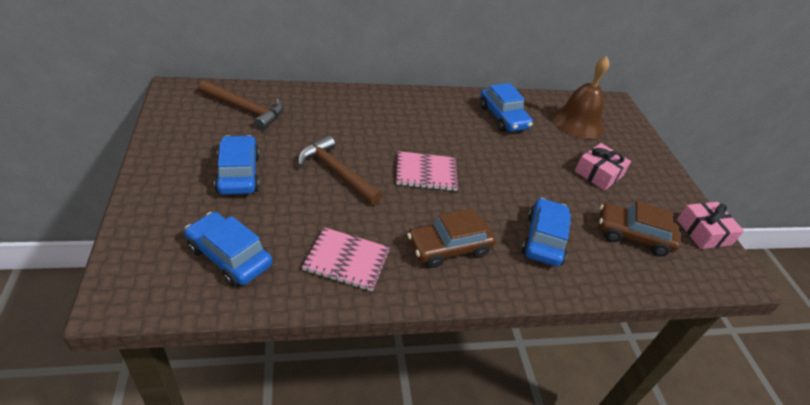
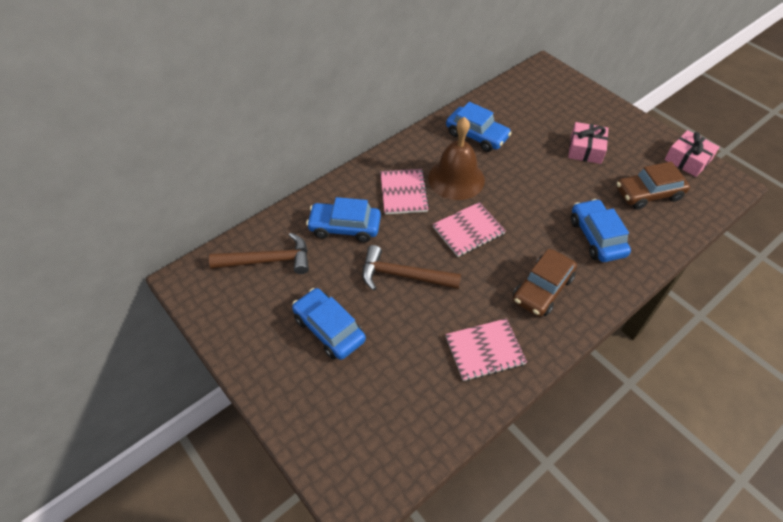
camera: 25 degrees left, 10 degrees up
(229, 256) = (400, 408): blue car -> blue car (345, 227)
(398, 122) = (403, 193): none -> pink notebook
(578, 122) = (533, 106): brown bell -> brown bell (456, 179)

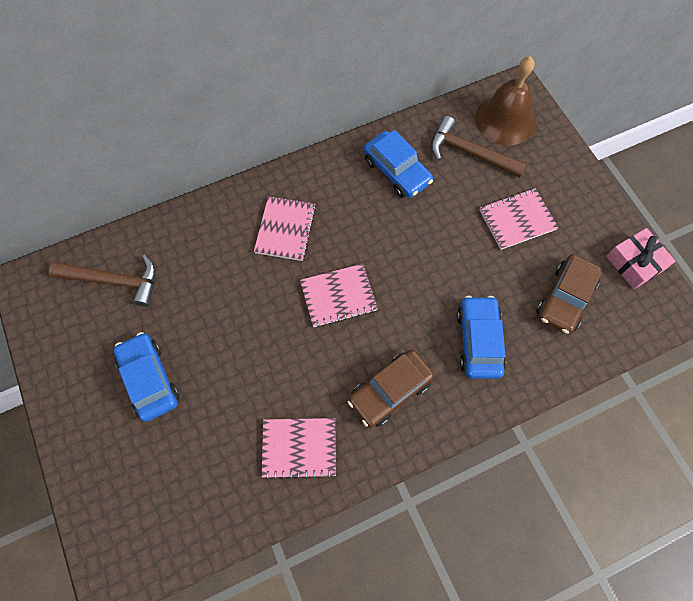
camera: 15 degrees right, 15 degrees up
(345, 227) = (207, 259): blue car -> none
(403, 275) = (247, 335): brown hammer -> brown hammer (469, 153)
(456, 179) = (350, 225): brown bell -> brown bell (505, 119)
(585, 149) = (517, 220): pink gift -> pink notebook
(648, 194) = (565, 298): brown car -> brown car turned 60 degrees counterclockwise

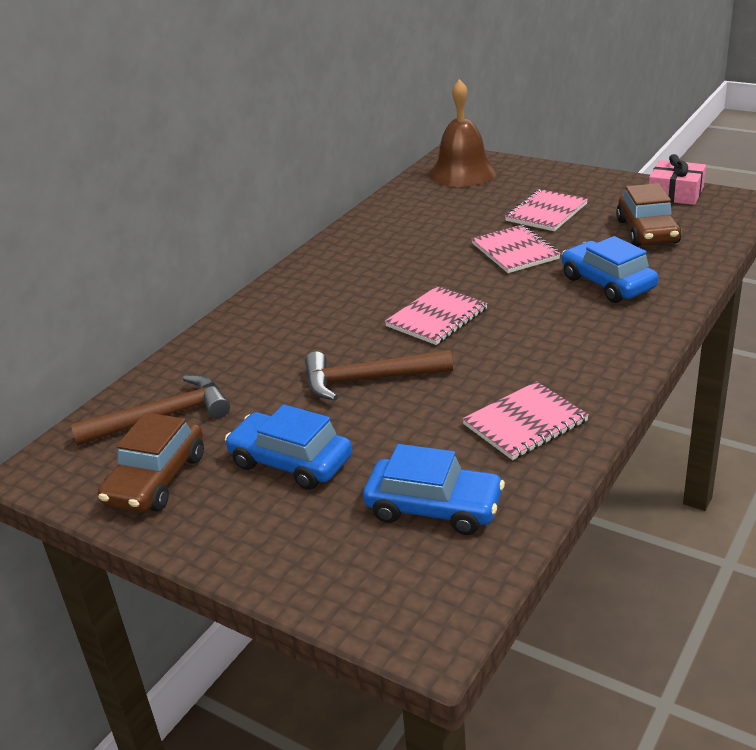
camera: 30 degrees left, 35 degrees down
(285, 229) = (328, 305): pink notebook -> pink notebook (515, 251)
(390, 391) = (567, 346): brown car -> brown car (156, 479)
(396, 171) = (398, 232): blue car -> blue car (434, 508)
(469, 153) = (454, 199): brown hammer -> brown hammer (368, 380)

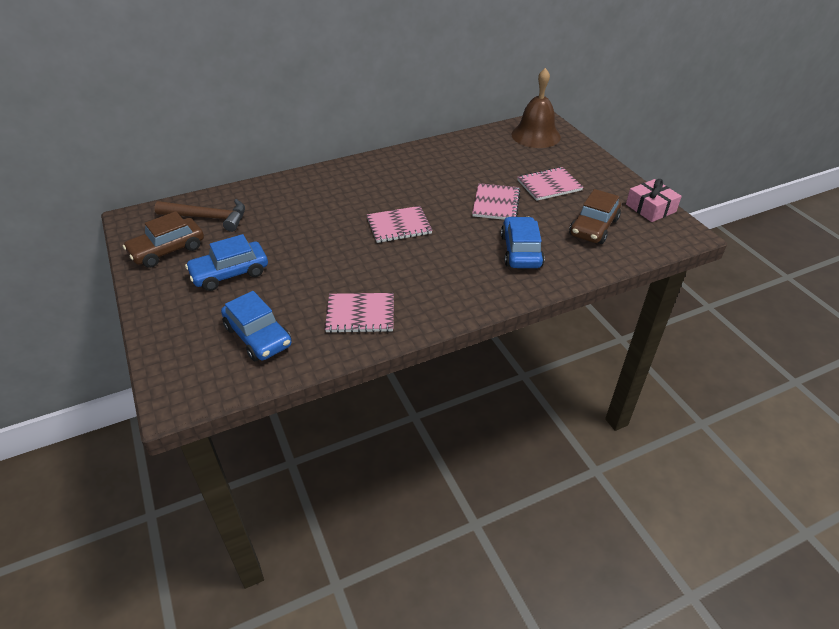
camera: 30 degrees right, 10 degrees up
(291, 462) = (230, 273): blue car -> blue car turned 90 degrees counterclockwise
(368, 380) = (319, 246): brown hammer -> none

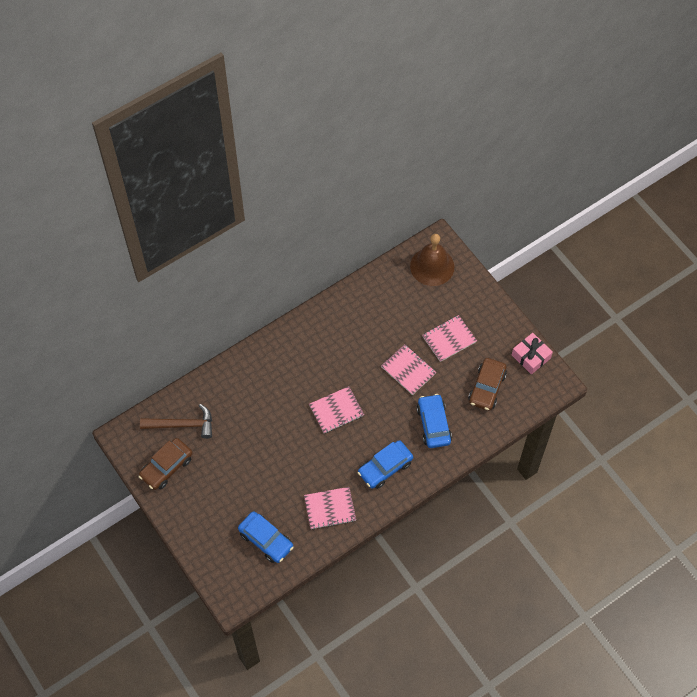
camera: 10 degrees left, 20 degrees up
(230, 273) = (224, 484): blue car -> blue car (385, 467)
(496, 203) = (408, 370): pink notebook -> pink notebook turned 45 degrees counterclockwise

